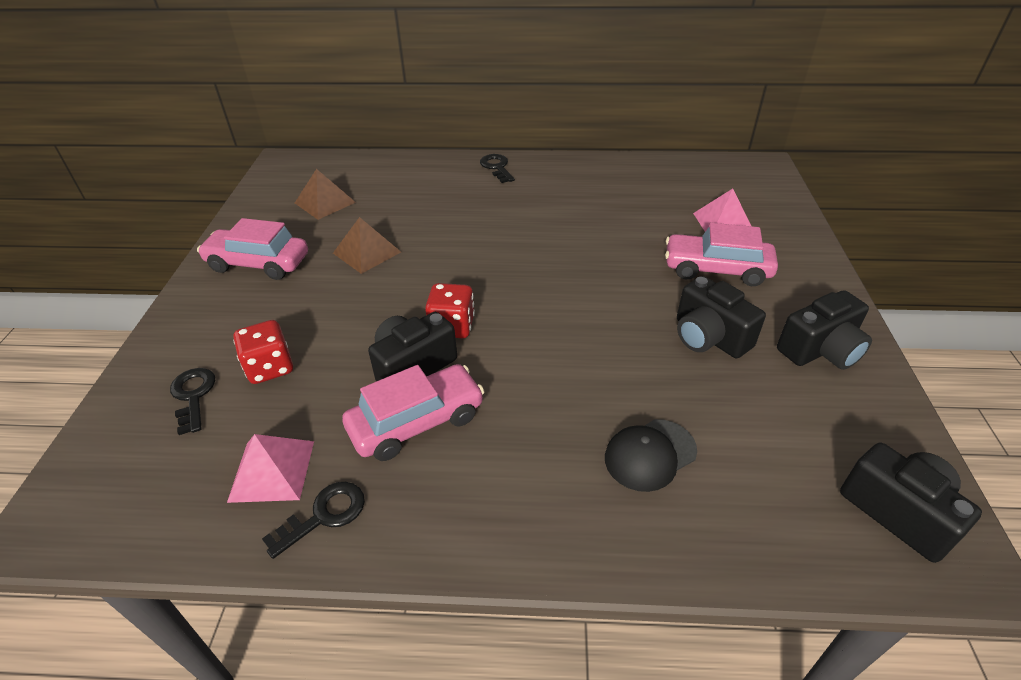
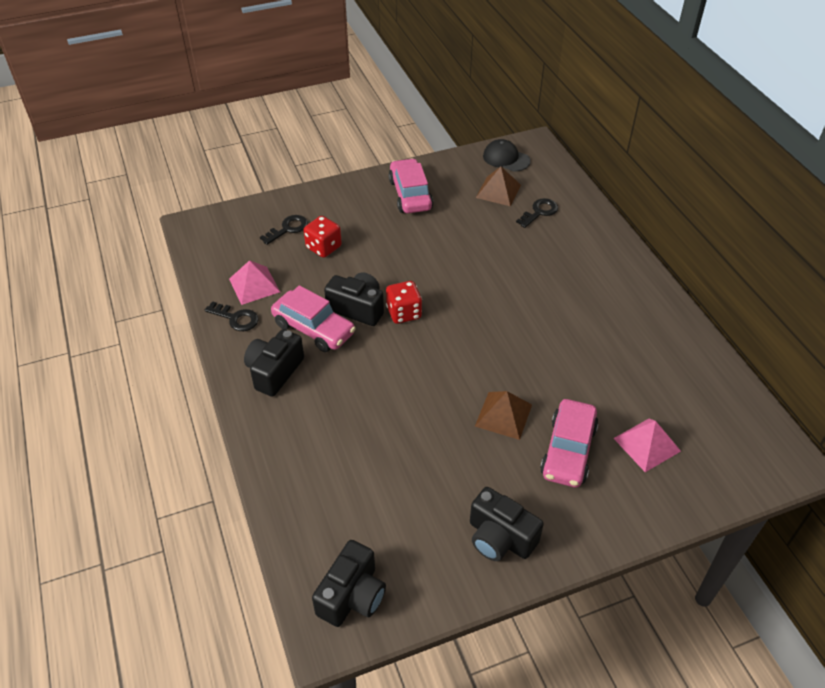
camera: 65 degrees right, 5 degrees up
(367, 252) = (455, 239): brown pyramid -> brown pyramid (503, 415)
(497, 167) = (622, 264): black key -> black key (539, 212)
(650, 454) = (340, 449): black cap -> black cap (506, 158)
(709, 337) = (474, 460): black camera -> black camera (274, 372)
(716, 269) = (568, 451): pink car -> pink car turned 150 degrees counterclockwise

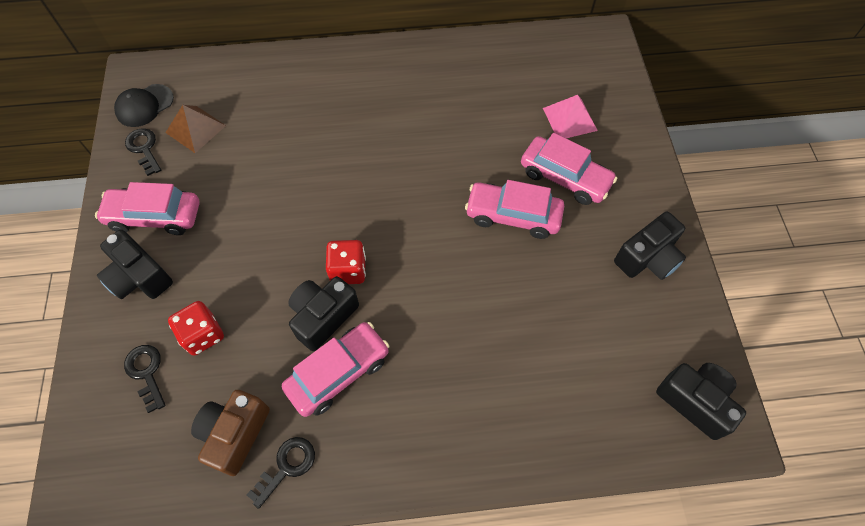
camera: 75 degrees left, 15 degrees up
(254, 285) = (235, 434): pink pyramid -> brown camera
(274, 372) = (392, 431): black camera -> black camera (140, 277)
(503, 415) = (513, 216): brown pyramid -> pink car
(539, 212) = (248, 103): black key -> black key (144, 149)

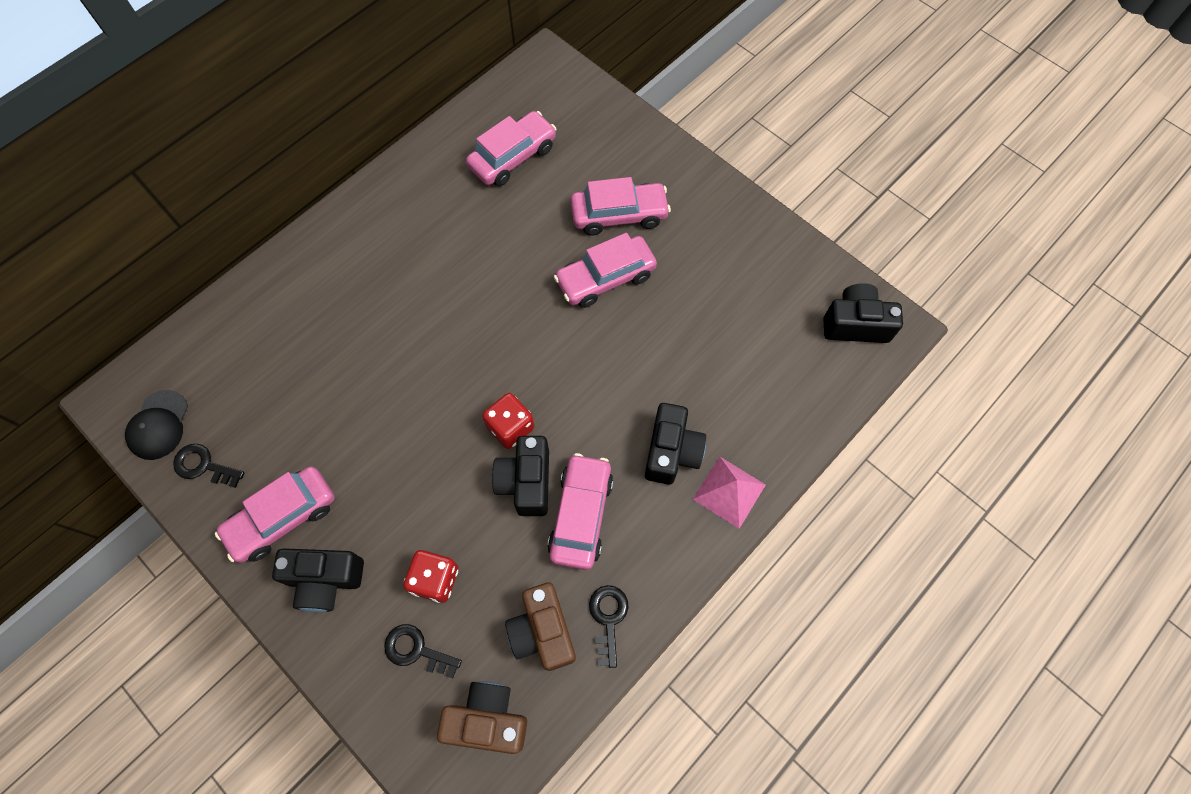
camera: 40 degrees left, 5 degrees up
(142, 463) = (487, 719): none -> brown camera
(195, 129) = (238, 409): brown pyramid -> none
(521, 86) = (513, 157): none -> pink car
(569, 119) = (579, 159): pink pyramid -> pink pyramid (729, 492)
(647, 258) = (737, 237): black camera -> black camera (671, 451)

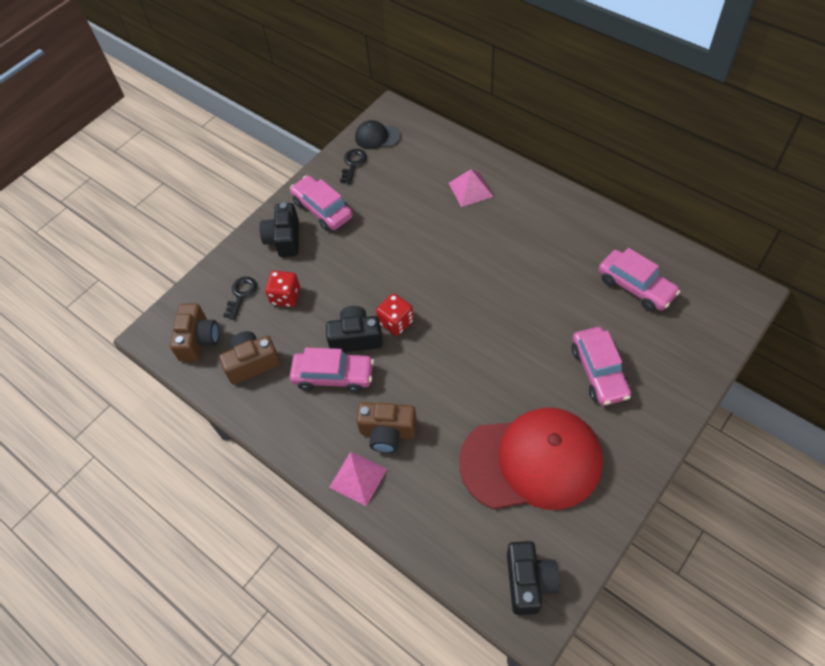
camera: 90 degrees right, 10 degrees down
(309, 309) = (470, 189): none -> pink pyramid
(605, 278) = (534, 369): pink car -> none
(608, 619) = (260, 402): black key -> none
(671, 451) = (387, 432): black camera -> brown camera
(722, 300) = (531, 461): none -> red cap

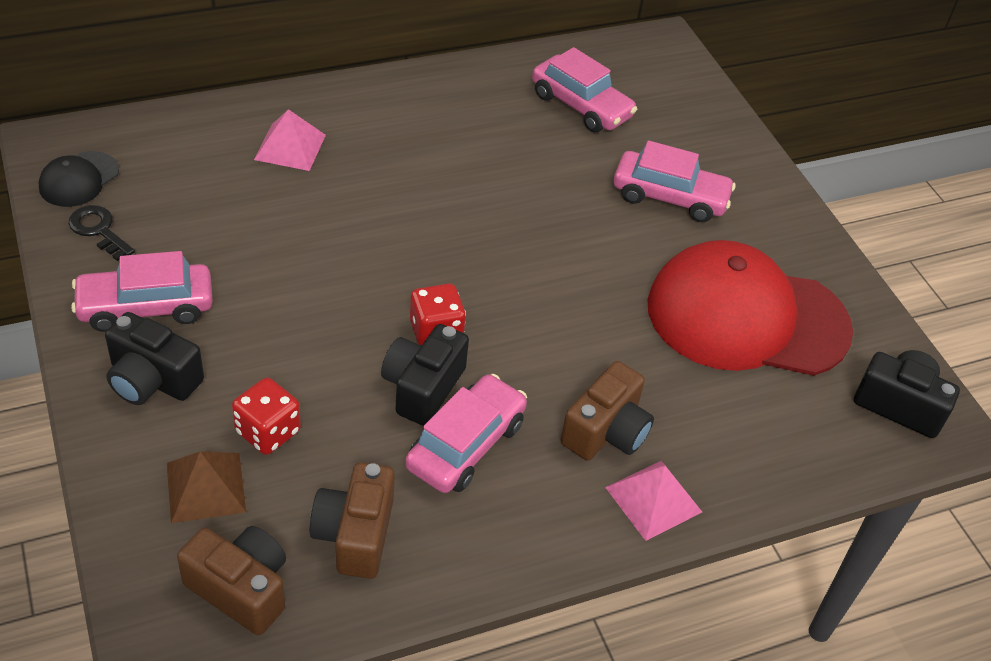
camera: 70 degrees left, 10 degrees down
(241, 295) = (206, 487): black key -> brown pyramid
(531, 461) = (746, 317): red cap -> red cap turned 105 degrees counterclockwise
(636, 286) = (581, 106): pink car -> pink car turned 60 degrees clockwise

